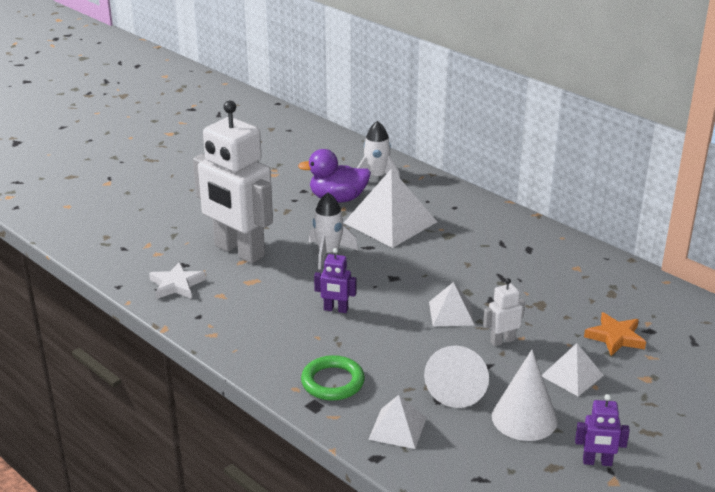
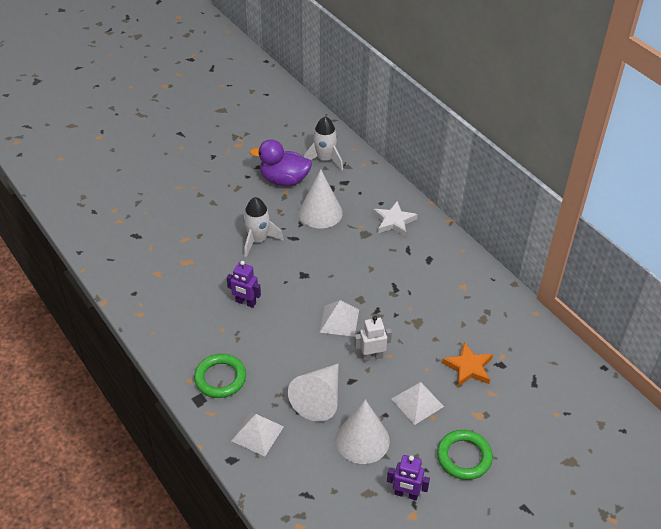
camera: 10 degrees right, 15 degrees up
(176, 285) = (125, 257): white star -> white star (394, 221)
(239, 251) = (185, 228): white robot -> none
(390, 222) = (320, 212): white pyramid -> white cone
(647, 418) = (464, 457): none -> green ring

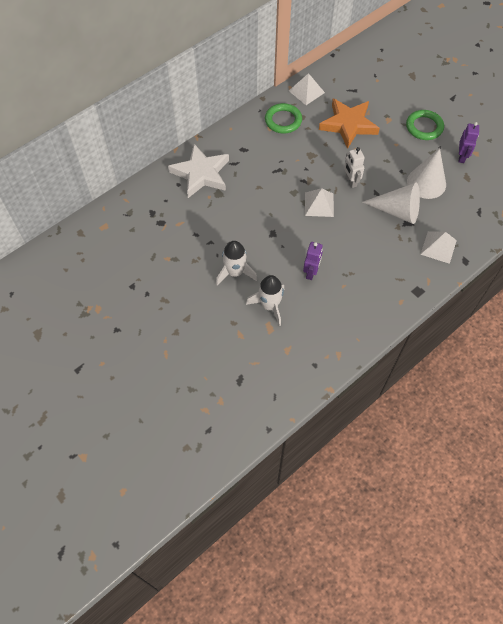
camera: 95 degrees left, 15 degrees up
(220, 378) = (394, 279): green ring -> green ring (283, 120)
(284, 180) = (151, 261): purple duck -> none
(320, 212) = (194, 228): white cone -> none
(325, 159) = (120, 230): white rocket -> white rocket (269, 306)
(394, 221) = (201, 174): white star -> white star, size x1.58
(417, 402) = (386, 153): white pyramid -> white pyramid (306, 91)
(468, 367) = (348, 125): orange star -> orange star, size x1.58

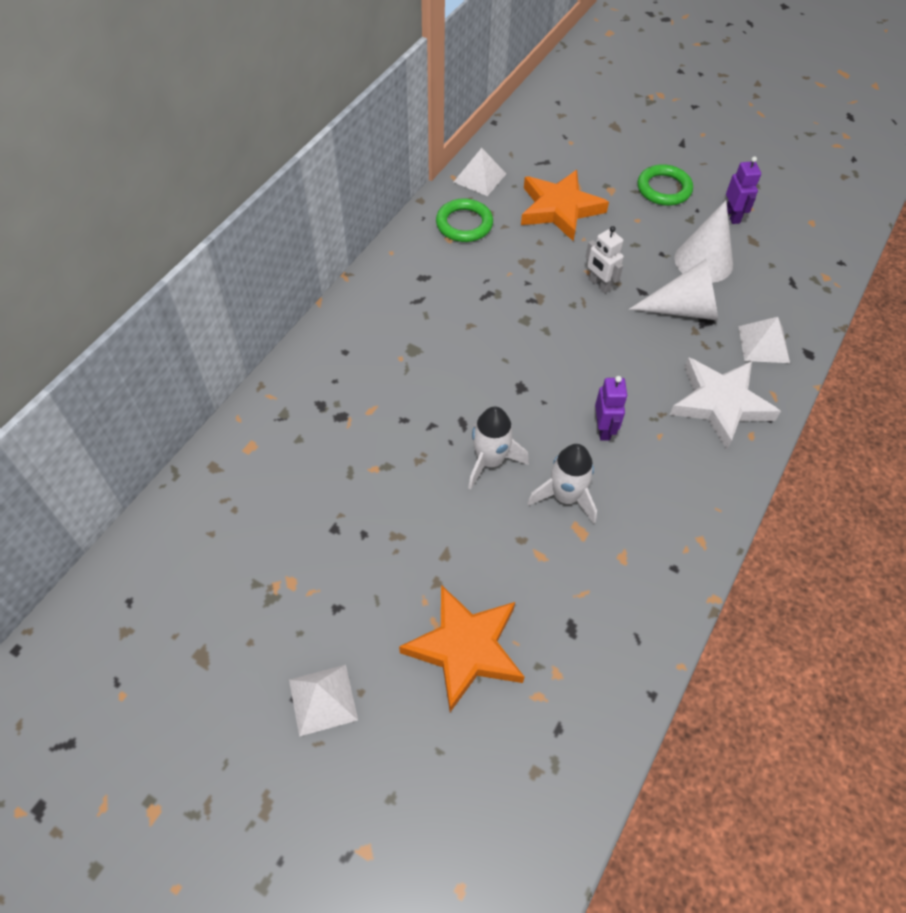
camera: 20 degrees left, 5 degrees down
(176, 372) = (465, 648): none -> orange star
(201, 174) = (374, 327): white star -> white star (720, 404)
(319, 204) = (569, 328): white pyramid -> white pyramid (323, 699)

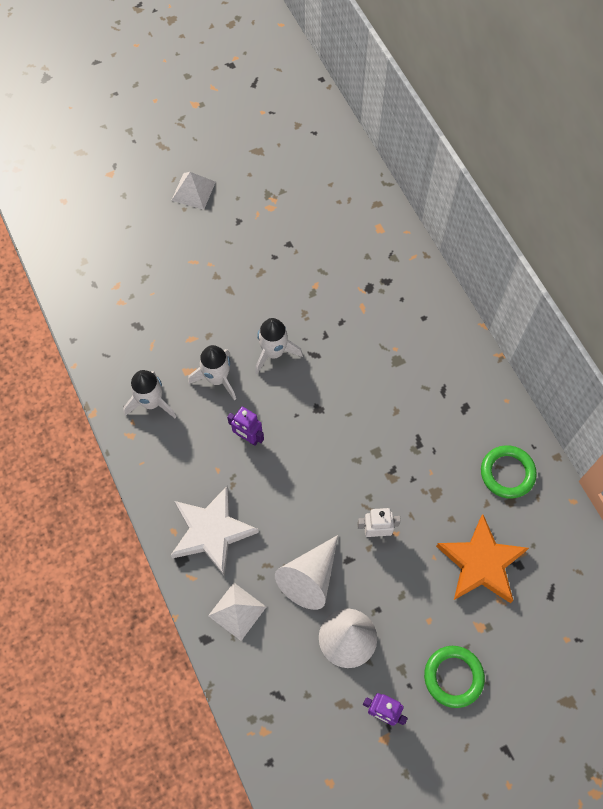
camera: 125 degrees right, 10 degrees up
(465, 648) = (168, 267): orange star -> none
(480, 177) = (559, 522): white pyramid -> none
(648, 545) = (151, 402): none -> white rocket

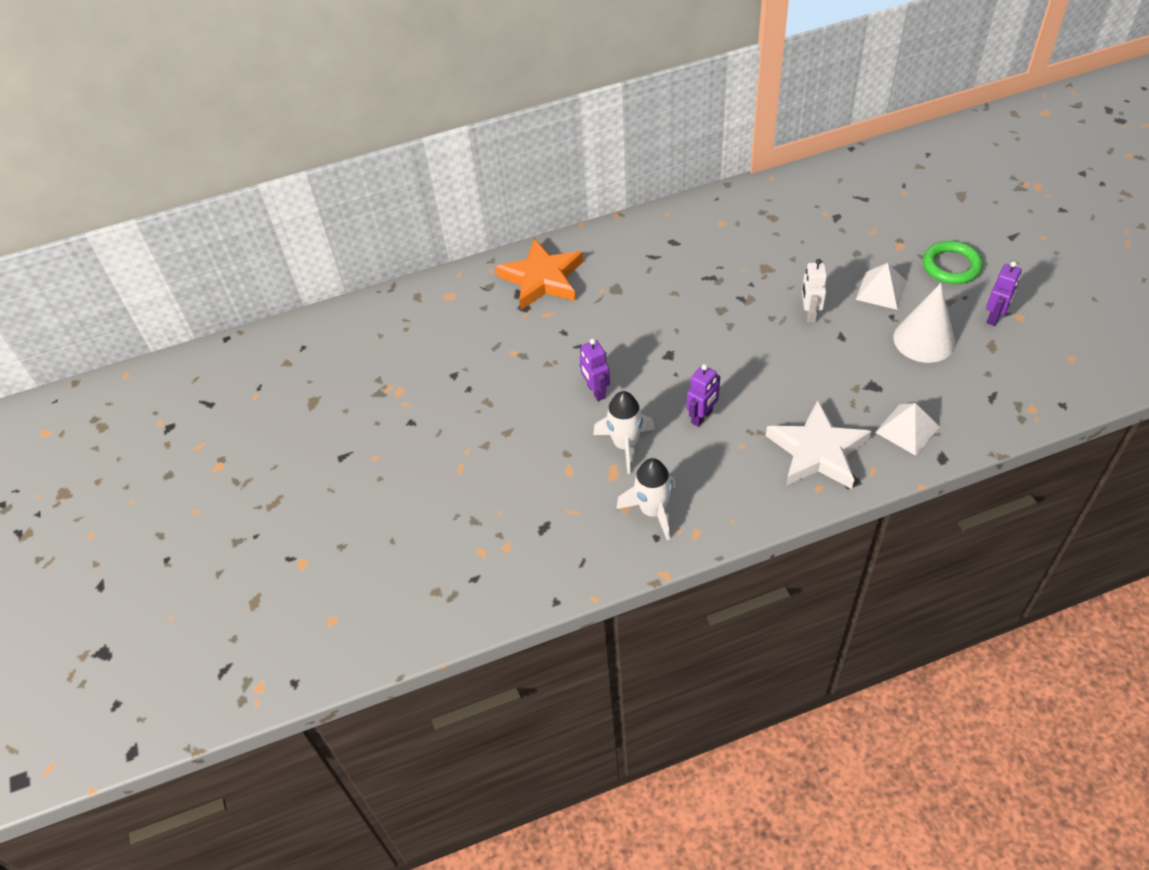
camera: 80 degrees left, 15 degrees down
(193, 191) = (355, 468): white pyramid -> white pyramid (881, 290)
(274, 352) = (596, 391): white rocket -> purple robot
(310, 578) = (863, 367): white cone -> none
(481, 563) = (837, 241): orange star -> orange star (542, 279)
(507, 473) = (744, 217): green ring -> none

